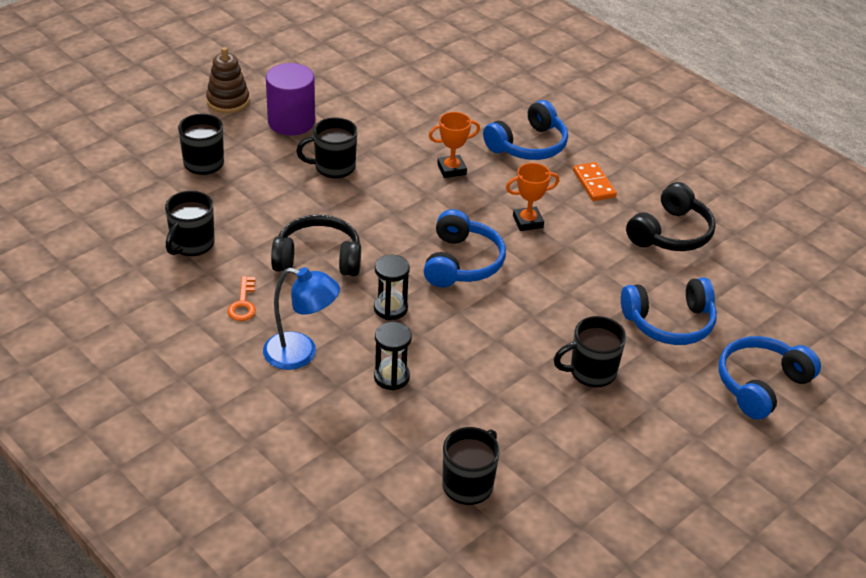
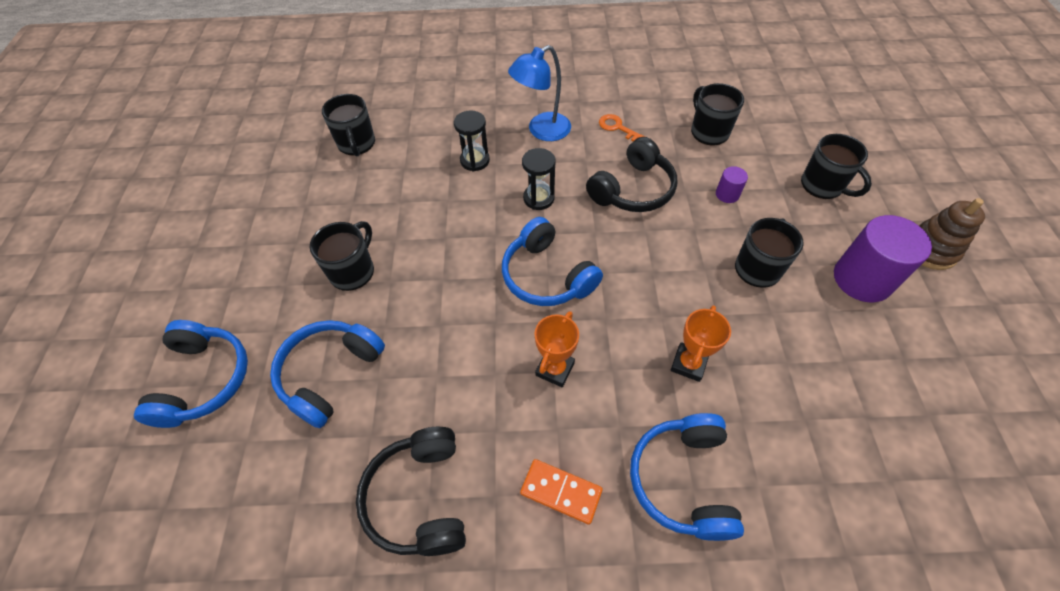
camera: 135 degrees right, 15 degrees up
(267, 206) = (727, 194): none -> purple cylinder

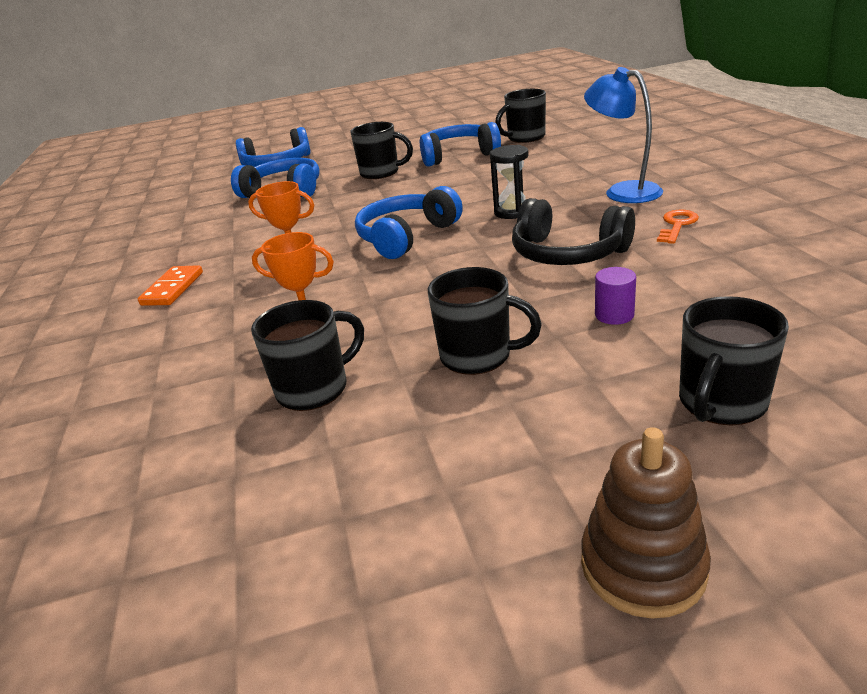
camera: 80 degrees right, 25 degrees down
(419, 498) = (180, 240): black headphones -> none
(475, 160) = (544, 177): black hourglass -> none
(683, 480) = (170, 344): blue headphones -> blue headphones (458, 155)
(708, 132) = (745, 282): black mug -> black mug (314, 389)
(862, 279) = (505, 462): purple cylinder -> none

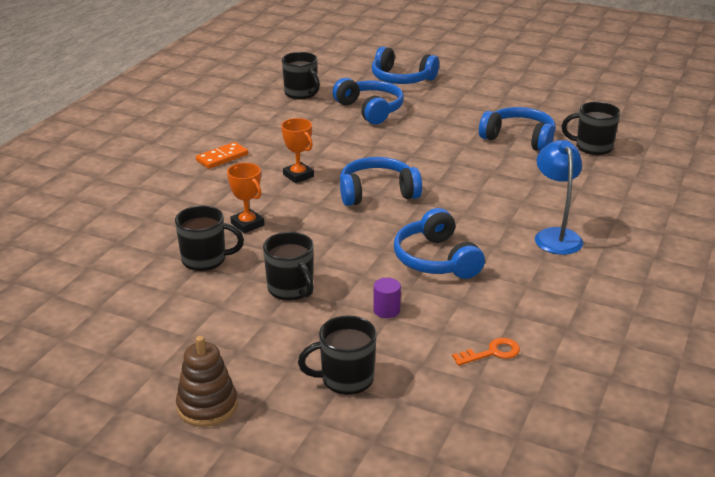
camera: 35 degrees right, 0 degrees up
(381, 173) = (447, 127): black mug -> black mug (301, 94)
(512, 212) = (462, 210): black hourglass -> none
(567, 253) = (436, 259): black headphones -> blue headphones
(677, 225) = (531, 280): orange key -> orange key (492, 353)

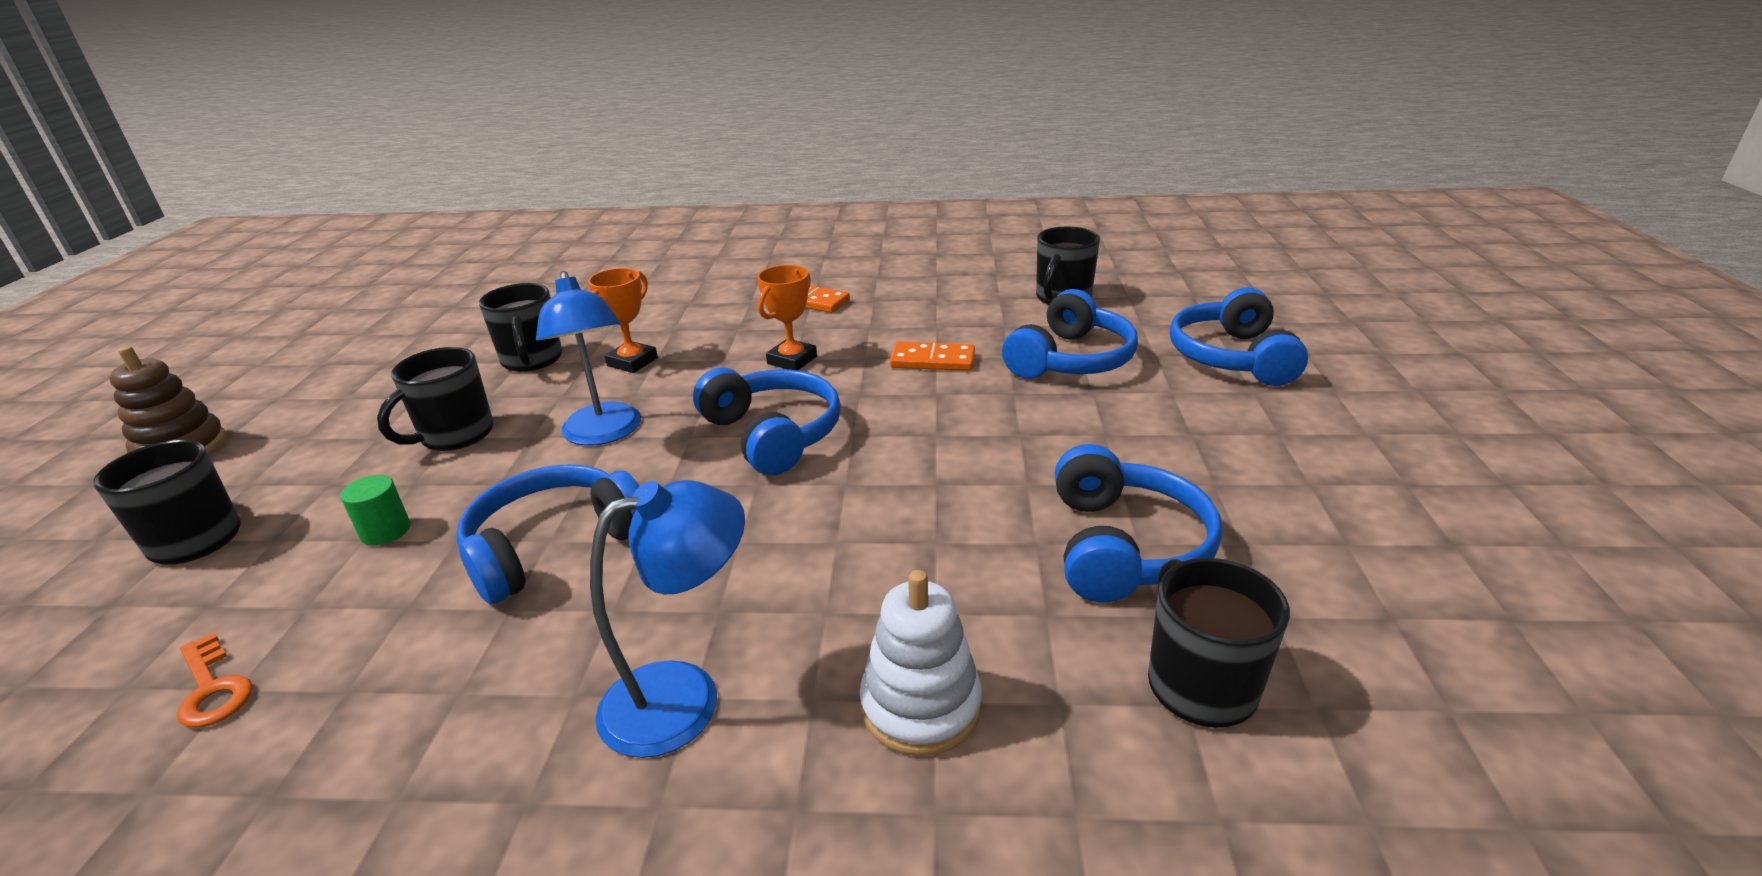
camera: 70 degrees right, 0 degrees up
(334, 240) = (604, 434): none -> blue lamp
(338, 140) = (932, 360): none -> orange domino
(386, 310) = (386, 531): purple cylinder -> green cylinder
(581, 193) = (921, 706): none -> white stacking toy

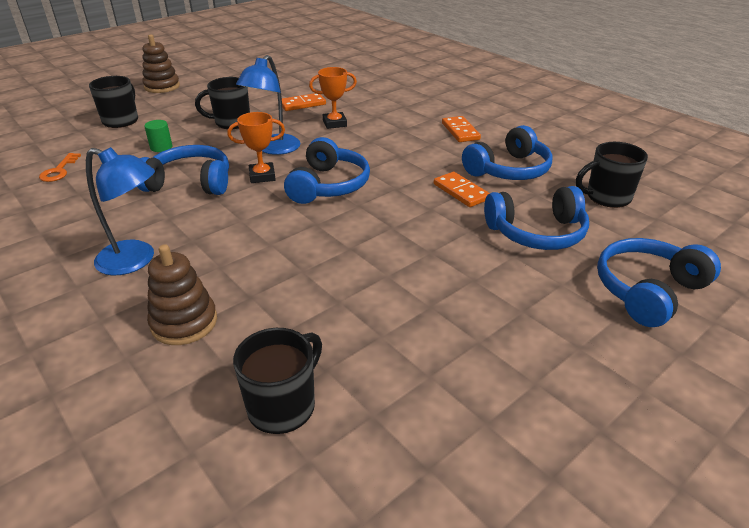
camera: 45 degrees right, 5 degrees up
(532, 360) = (302, 104): black mug -> orange domino
(792, 360) = (397, 156): orange trophy -> orange trophy (262, 176)
(921, 706) = (184, 322): white stacking toy -> brown stacking toy
(1124, 546) = (371, 332): blue headphones -> blue headphones (508, 170)

